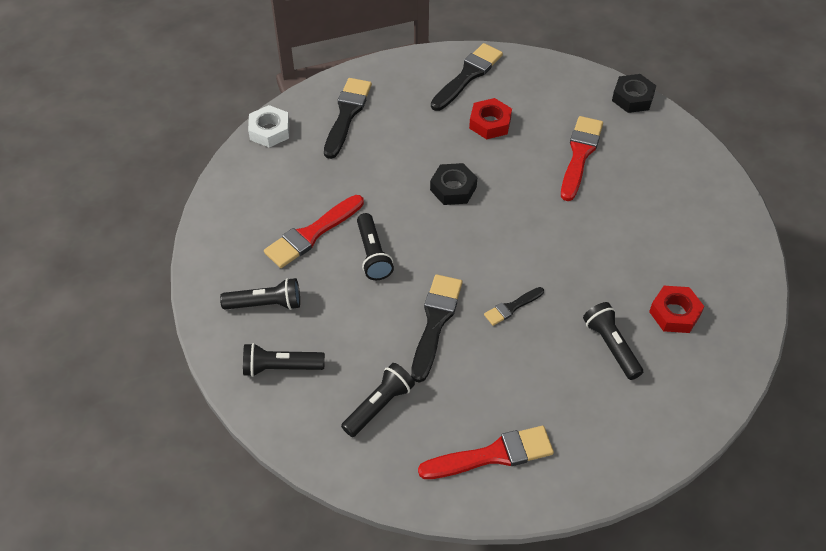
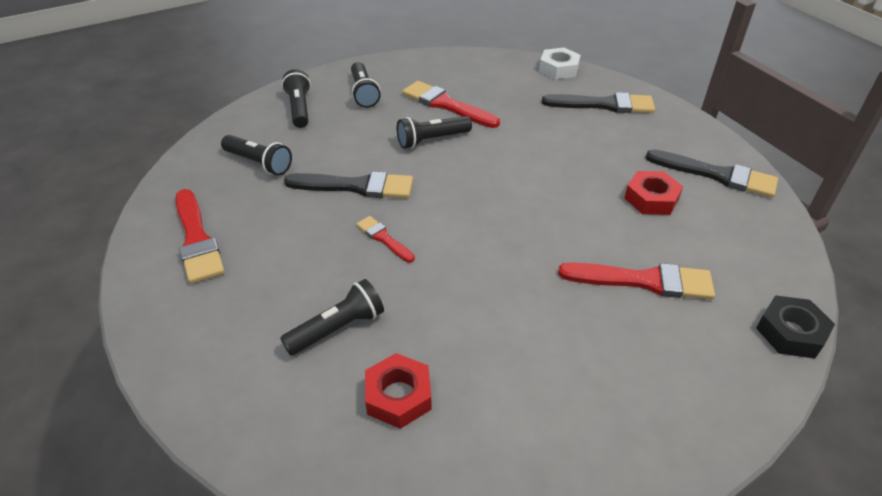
camera: 80 degrees right, 10 degrees down
(453, 188) = (537, 181): black nut -> none
(512, 307) = (383, 238): black brush -> red brush

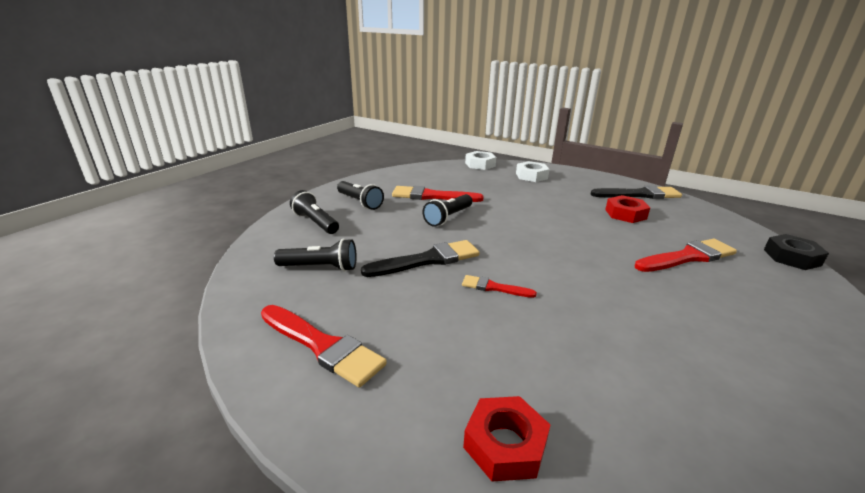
camera: 30 degrees left, 15 degrees down
(337, 328) = (544, 368): black flashlight -> none
(398, 396) = (661, 399): red nut -> red nut (505, 445)
(604, 105) = (531, 176): black brush -> white nut

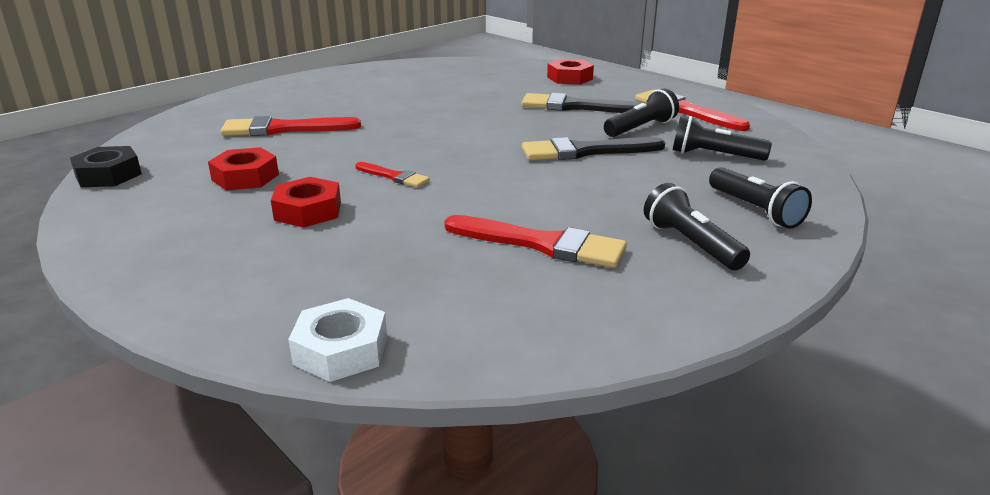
camera: 165 degrees left, 0 degrees up
(448, 217) = (532, 198): black flashlight -> black flashlight (640, 128)
(494, 287) = (526, 126): red brush -> red brush (394, 176)
(531, 176) = (262, 281): white nut -> none
(558, 200) = (308, 211): none -> red nut
(639, 194) = (139, 207): black brush -> black brush (576, 107)
(792, 257) = (174, 119): black nut -> black nut (108, 175)

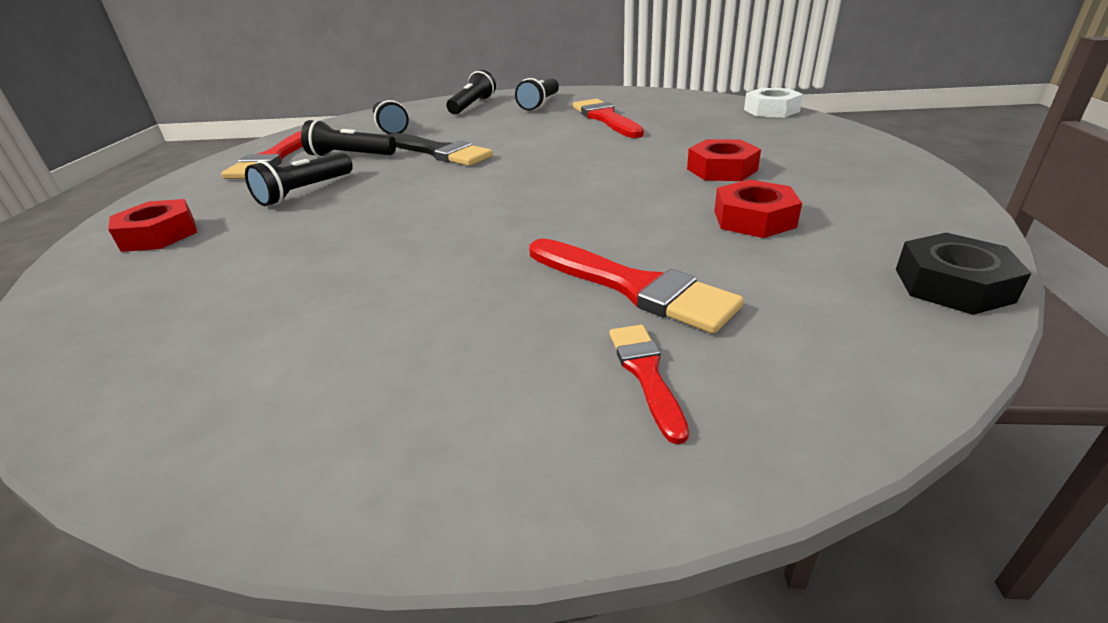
camera: 130 degrees left, 5 degrees up
(394, 176) = (612, 176): red brush -> red brush (646, 374)
(576, 107) = (305, 192): black brush -> black flashlight

